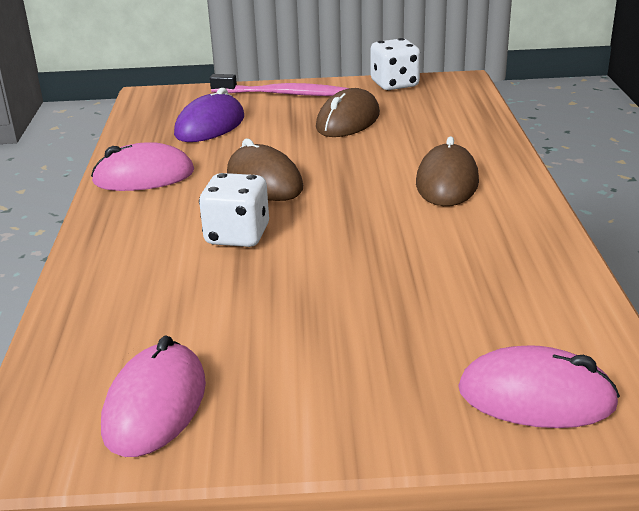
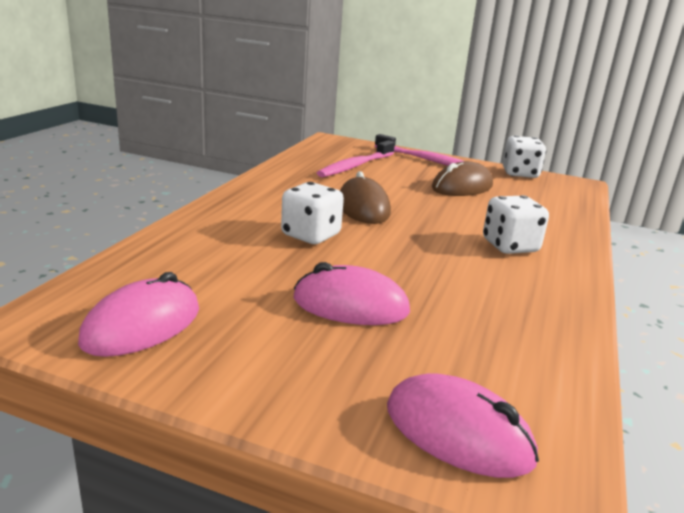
camera: 20 degrees right, 5 degrees down
(144, 177) = (280, 183): pink mouse -> pink mouse (350, 305)
(210, 126) = (355, 166): purple mouse -> pink toothbrush
(447, 183) = (510, 246): brown mouse -> white dice

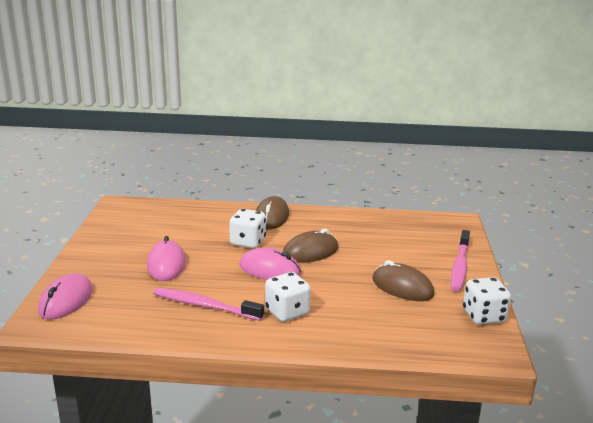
camera: 75 degrees right, 0 degrees up
(142, 326) = (125, 223): pink mouse -> pink mouse (269, 270)
(243, 208) = (271, 217): none -> brown mouse
(355, 166) = (400, 239): pink toothbrush -> pink toothbrush (204, 306)

